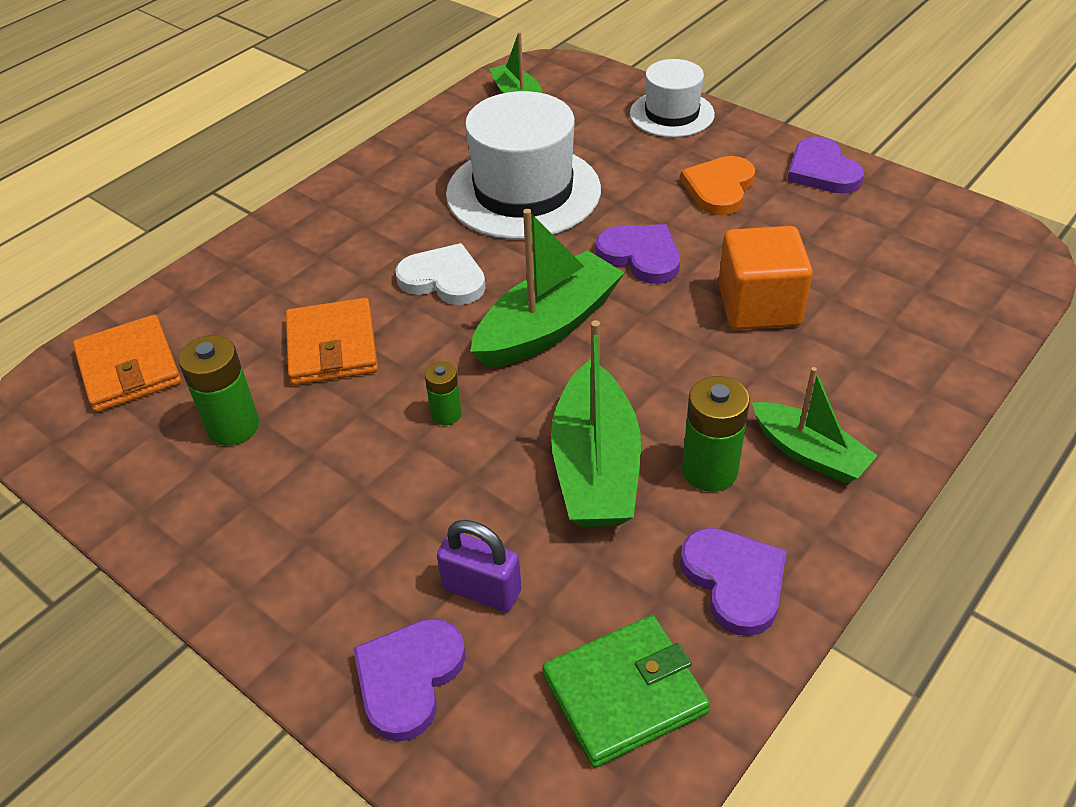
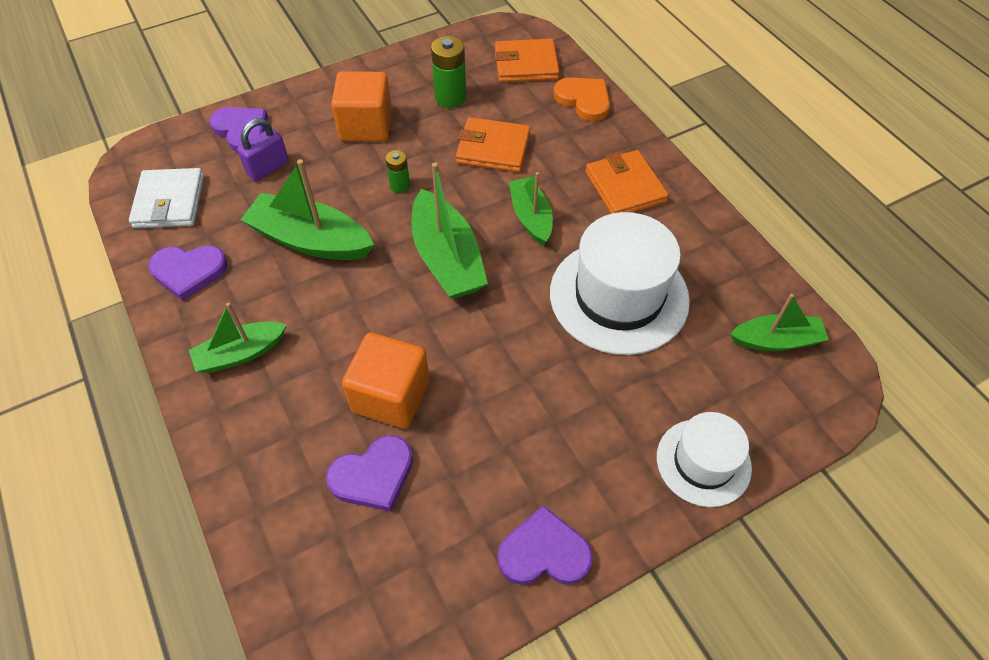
camera: 110 degrees right, 10 degrees up
(334, 503) = (366, 126): none -> orange cube
(357, 222) = (625, 187): none -> orange wallet
(444, 279) = (531, 217): white heart -> green boat
(624, 693) = (169, 202): green wallet -> white wallet
(641, 256) = (494, 343): purple heart -> purple heart (373, 475)
(709, 470) = (267, 294): green battery -> none
(719, 188) = (557, 443): orange heart -> orange heart (584, 100)

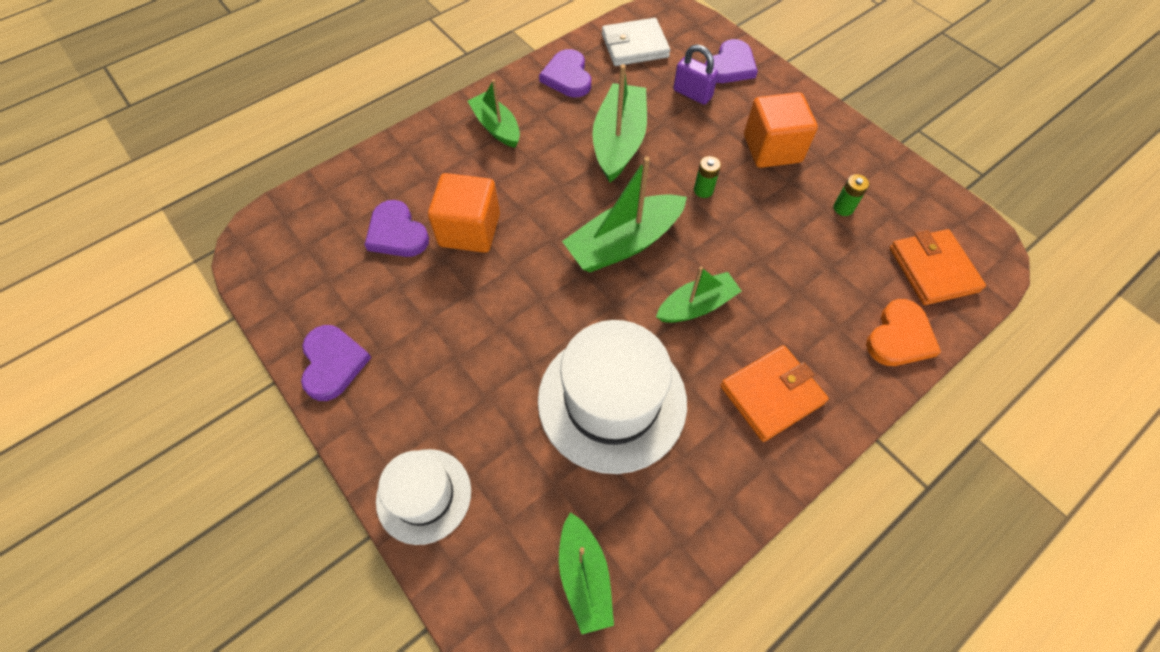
camera: 80 degrees right, 5 degrees up
(450, 98) = (843, 208): green battery -> green battery, size x0.59
(493, 148) = (782, 258): orange wallet -> none

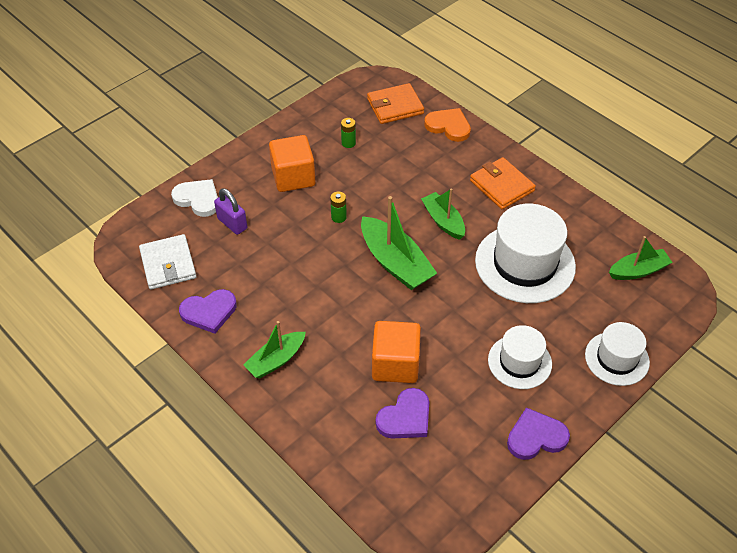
camera: 95 degrees left, 10 degrees down
(445, 364) = (519, 362): none -> white hat
(619, 142) = (290, 270): green boat -> none
(692, 94) = (232, 223): purple padlock -> purple padlock turned 75 degrees counterclockwise
(730, 66) = (198, 199): purple heart -> white heart

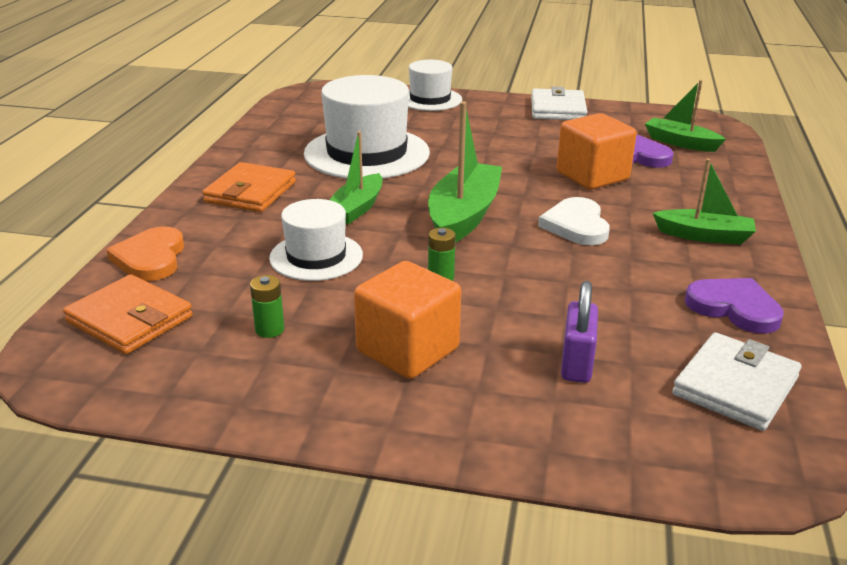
camera: 125 degrees left, 20 degrees down
(198, 199) = (580, 430): white heart -> white heart (576, 225)
(519, 362) = (494, 129): white hat -> white hat (316, 256)
(536, 437) = (558, 109): purple heart -> white wallet
(638, 271) = (310, 109): green boat -> green boat (680, 143)

